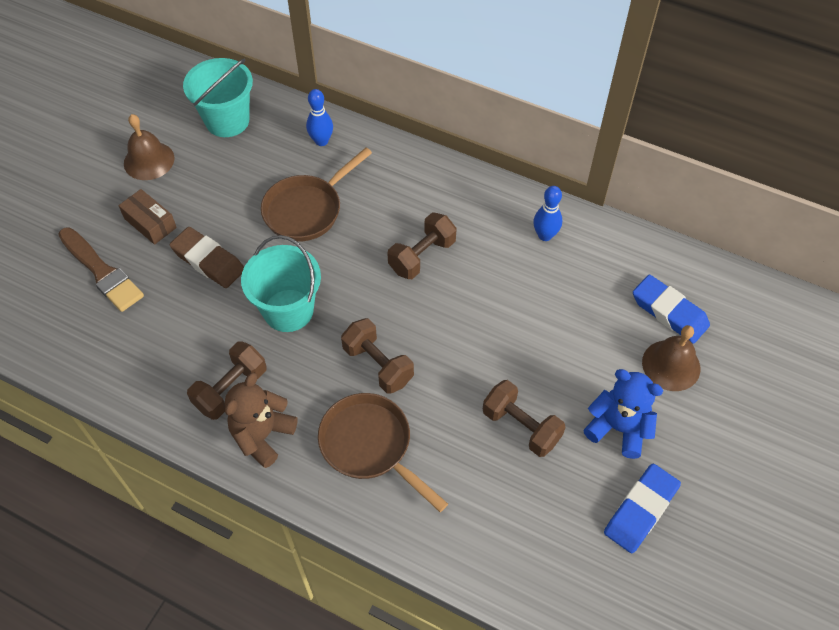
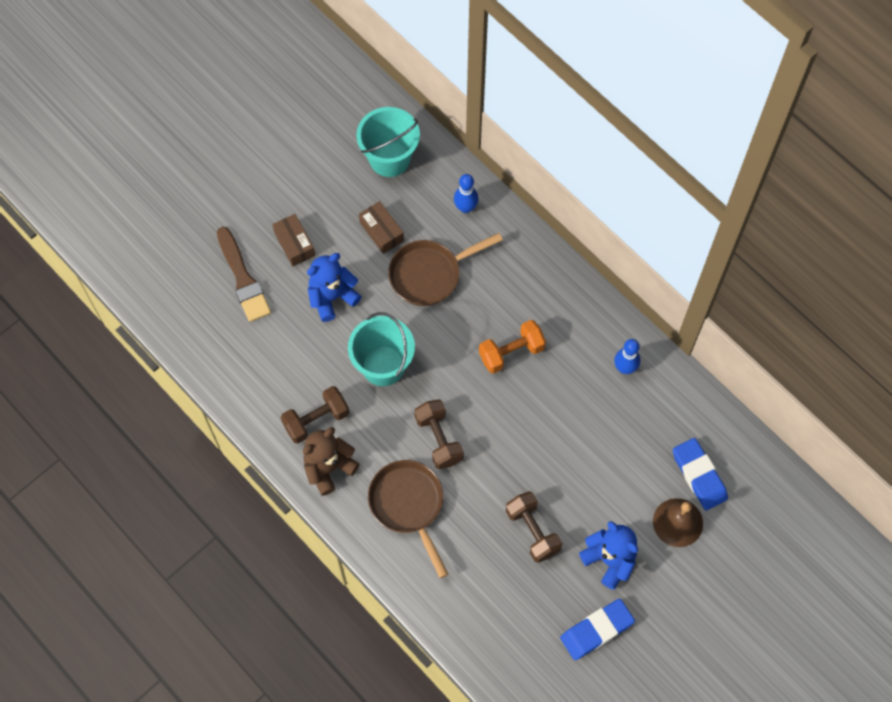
camera: 20 degrees right, 10 degrees up
(149, 160) = (310, 179): brown bell -> none
(208, 261) = (332, 297): brown eraser -> blue teddy bear
(241, 185) = (381, 231): none -> brown box
(422, 256) = (511, 352): brown dumbbell -> orange dumbbell

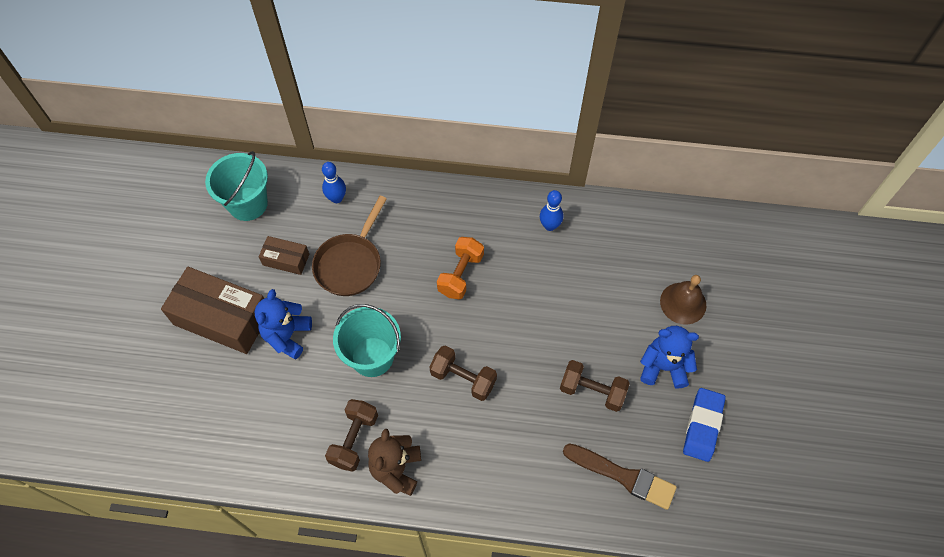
camera: 40 degrees left, 5 degrees down
(243, 278) = (200, 375): brown brush -> brown brush (623, 476)
(294, 244) = (222, 318): brown box -> brown box, size x1.98
(408, 505) = (484, 447): brown pan -> none
(699, 475) = (666, 260): blue eraser -> none

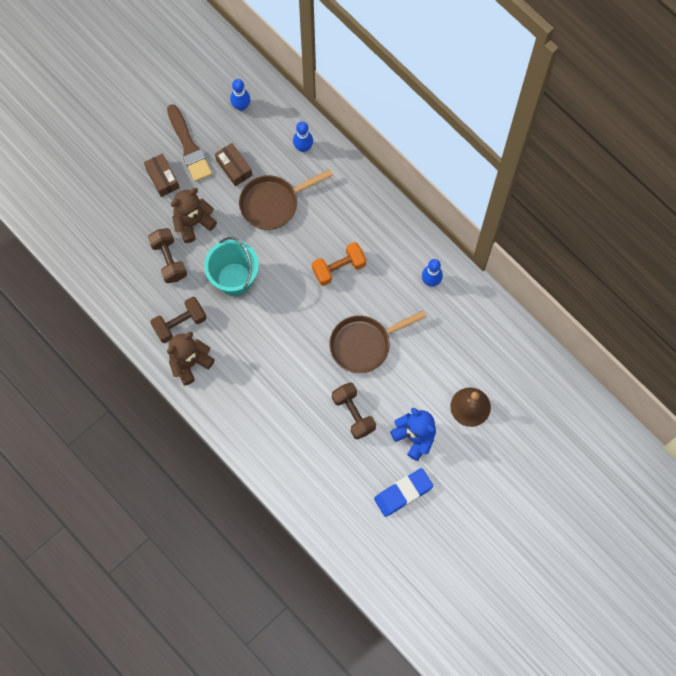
camera: 40 degrees right, 10 degrees up
(222, 318) = (162, 178): brown box -> brown box, size x0.50
(248, 204) = (241, 106): turquoise bucket -> blue bowling pin
(287, 336) = (193, 222): blue teddy bear -> brown teddy bear
(463, 378) = (279, 339): brown dumbbell -> brown dumbbell (169, 260)
(543, 322) = (364, 344): none -> brown pan
(623, 476) = (323, 481): brown brush -> brown brush (189, 146)

